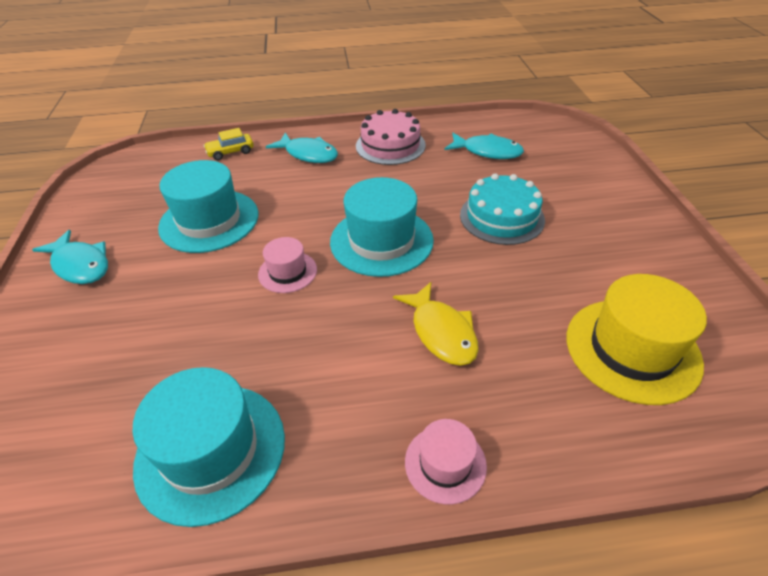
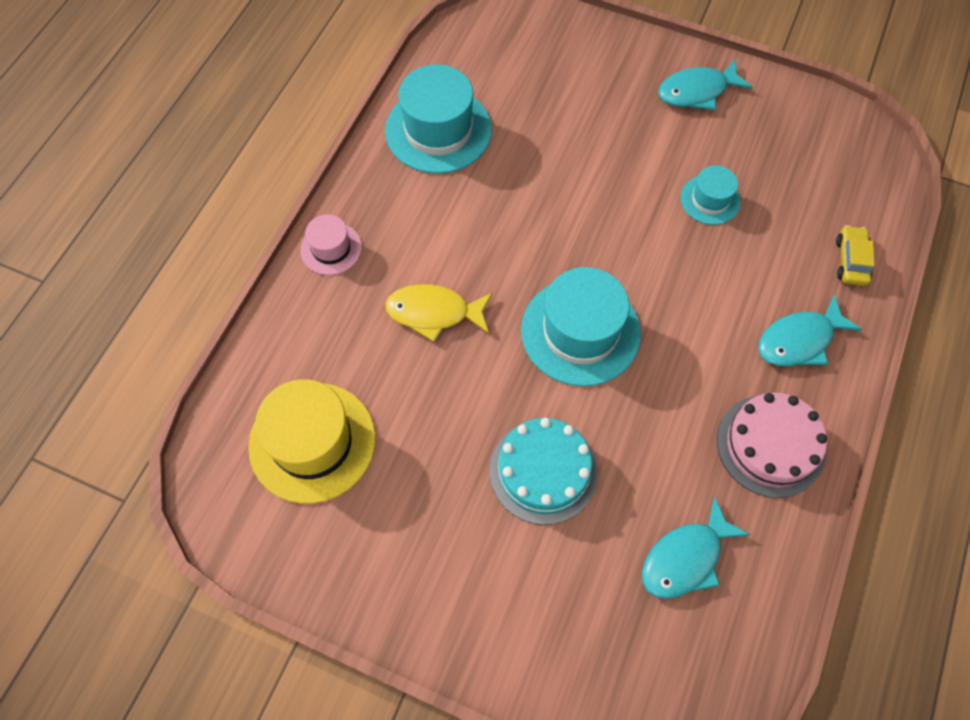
camera: 120 degrees right, 20 degrees up
(209, 220) = (710, 200): turquoise hat -> turquoise hat, size x0.54
(287, 272) = (586, 235): pink hat -> none

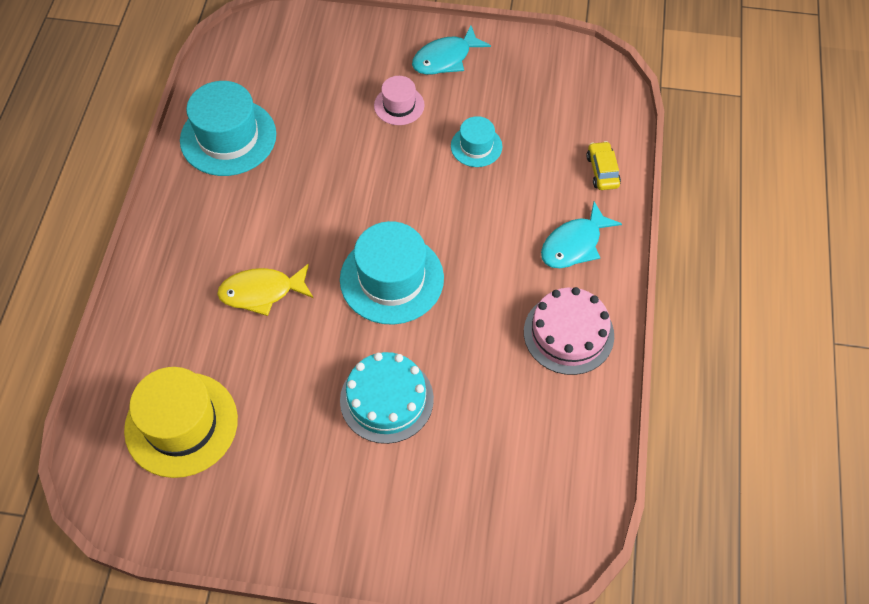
camera: 15 degrees left, 5 degrees down
(331, 248) = (157, 259): pink hat -> pink hat (399, 105)
(686, 558) = (520, 439): turquoise fish -> none

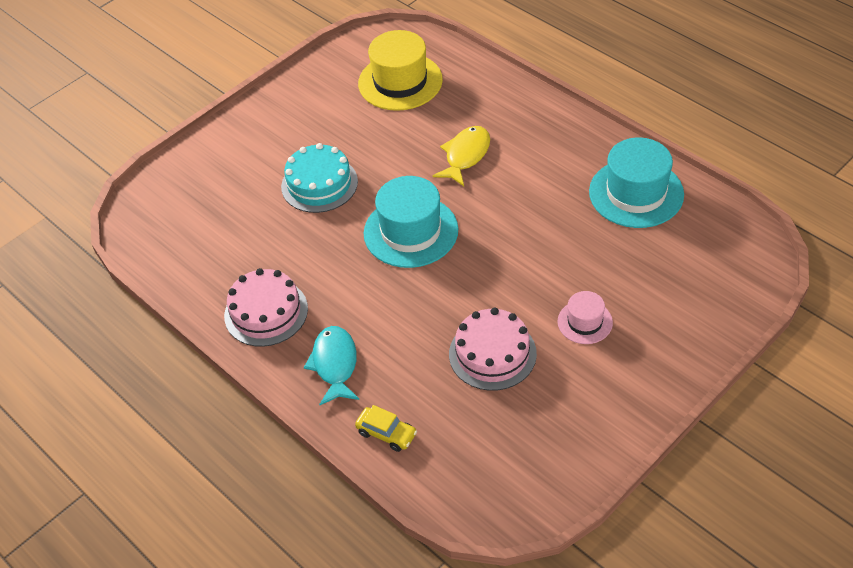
camera: 130 degrees right, 10 degrees down
(445, 58) = (618, 388): turquoise fish -> none
(476, 146) = (492, 354): turquoise hat -> pink cake

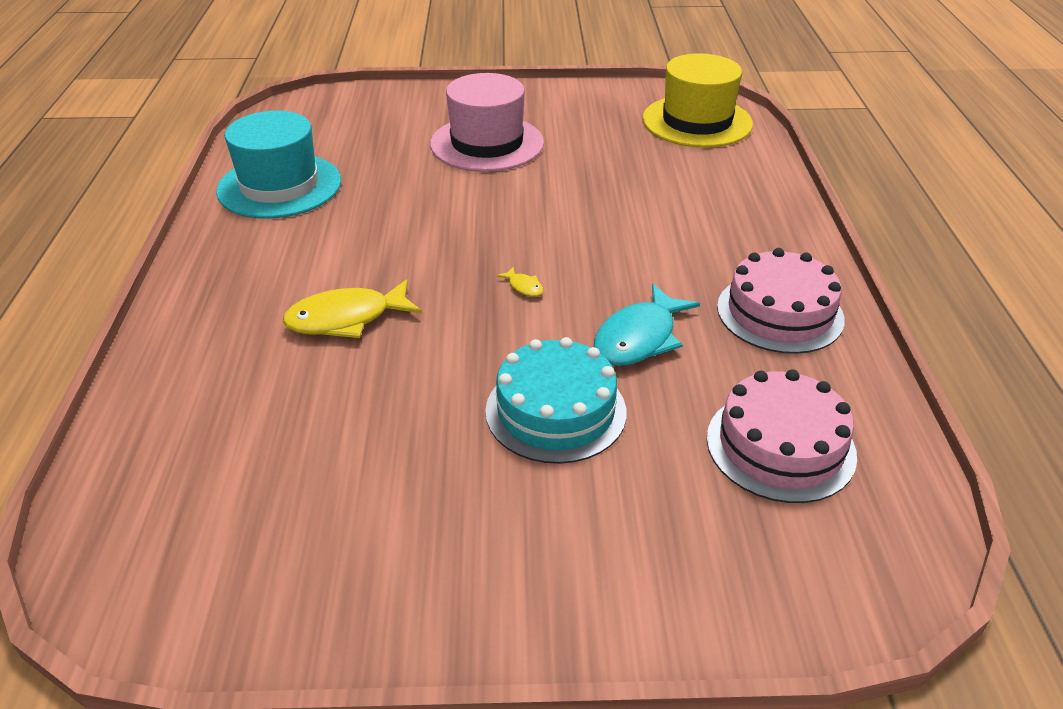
camera: 140 degrees left, 10 degrees down
(335, 364) = (746, 232): turquoise fish -> turquoise fish (639, 338)
(386, 433) = (748, 171): yellow car -> none
(400, 82) = (241, 481): yellow hat -> yellow hat (697, 121)
(411, 231) = (524, 287): turquoise hat -> yellow fish
(492, 354) = (590, 166): pink cake -> pink cake (780, 446)
(585, 322) = (487, 143): pink hat -> pink hat, size x1.86

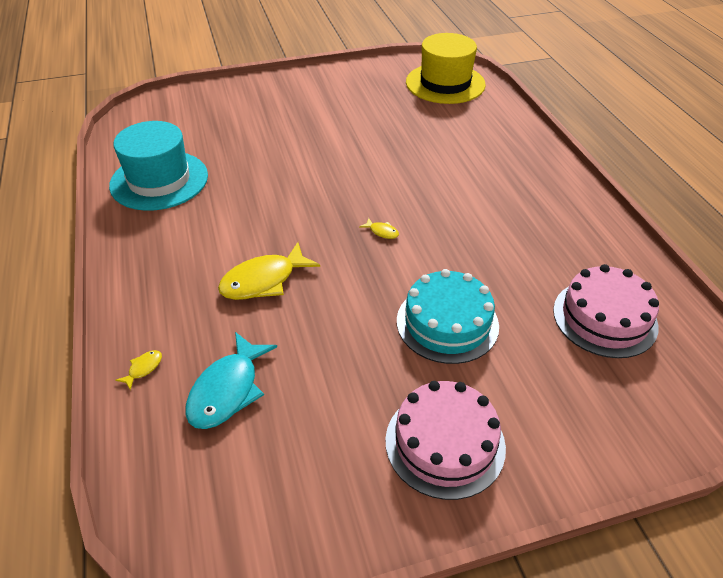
camera: 15 degrees left, 5 degrees up
(157, 391) = (143, 368): none -> yellow fish
(487, 143) = (303, 122): pink hat -> none
(639, 338) = (479, 256): turquoise fish -> turquoise fish (227, 390)
(780, 313) = (562, 220): pink cake -> pink cake (445, 443)

